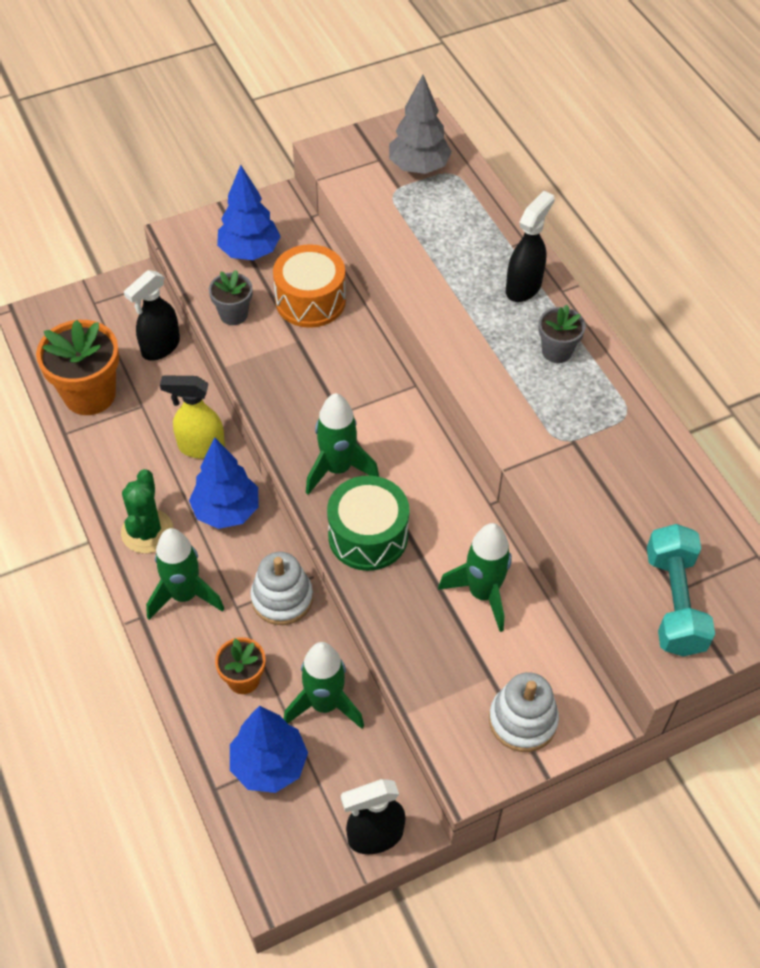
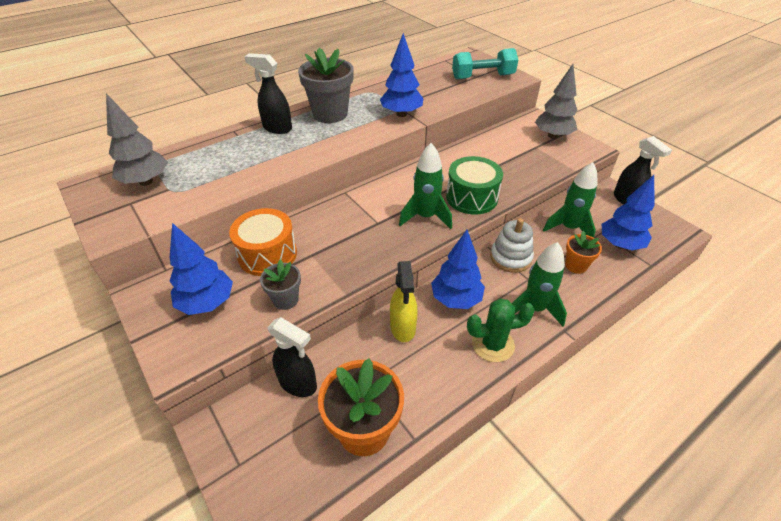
camera: 100 degrees left, 10 degrees down
(483, 593) = (488, 153): green rocket -> none
(522, 720) = (552, 136): white stacking toy -> grey tree
(543, 443) = (401, 114): none -> blue tree
(557, 351) = (330, 114): grey flower pot -> grey flower pot, size x1.82

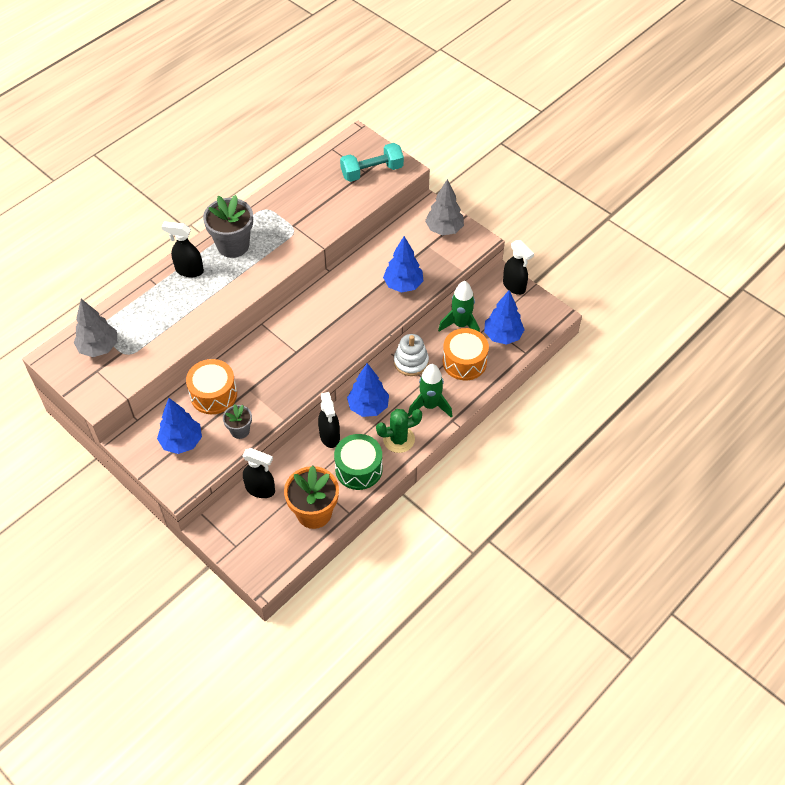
camera: 10 degrees left, 10 degrees up
(401, 114) = (299, 237): blue tree -> blue tree (403, 285)
(403, 328) = (330, 436): yellow spray bottle -> black spray bottle
(425, 217) = (335, 340): green rocket -> none
(471, 197) = (372, 314): green drum -> green drum (358, 469)
(576, 265) = (464, 362): orange flower pot -> orange drum

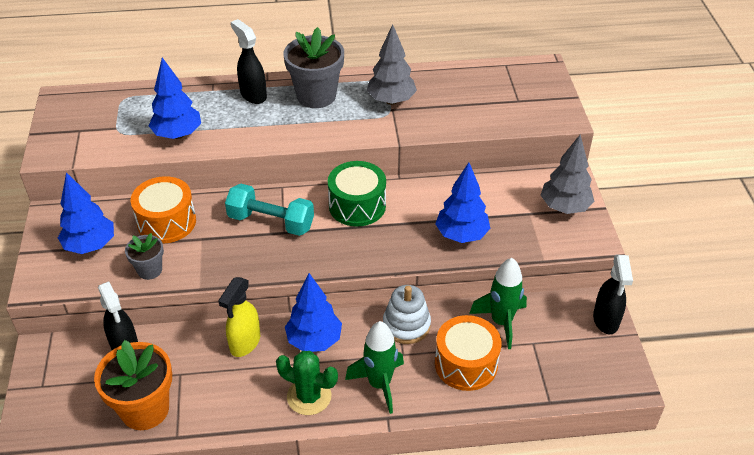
camera: 40 degrees right, 10 degrees down
(99, 348) = (104, 113): grey tree -> grey tree (391, 101)
(330, 436) = (245, 343): black spray bottle -> yellow spray bottle
(358, 469) = (236, 397): green drum -> green drum (357, 206)
(372, 171) = (525, 104): turquoise dumbbell -> turquoise dumbbell (271, 222)
(502, 336) = (539, 365): blue tree -> blue tree (178, 135)

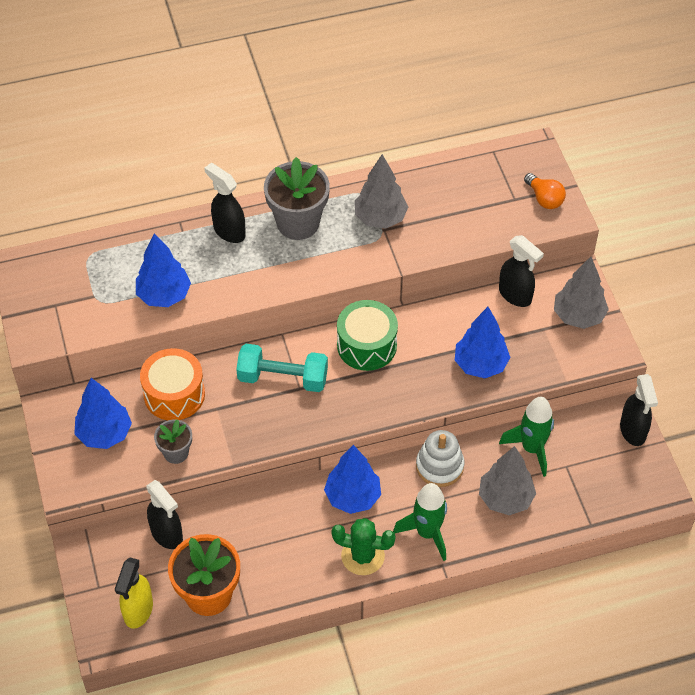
camera: 10 degrees left, 10 degrees up
(245, 343) = (285, 511): yellow spray bottle -> yellow spray bottle (138, 611)
(466, 364) = (505, 498): orange drum -> grey tree
(507, 183) = (515, 295): none -> black spray bottle
(546, 103) = (544, 199): none -> orange light bulb

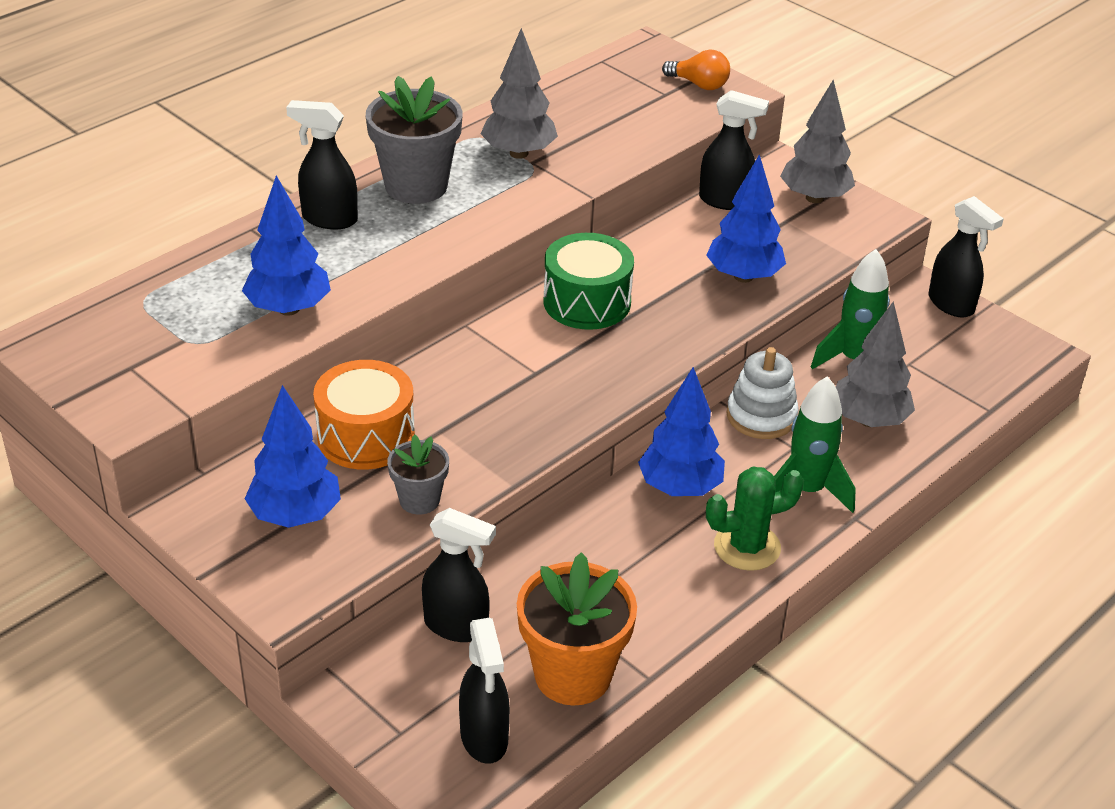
camera: 30 degrees left, 15 degrees down
(138, 611) = (484, 738): yellow spray bottle -> black spray bottle
(283, 378) = (504, 369): turquoise dumbbell -> none

